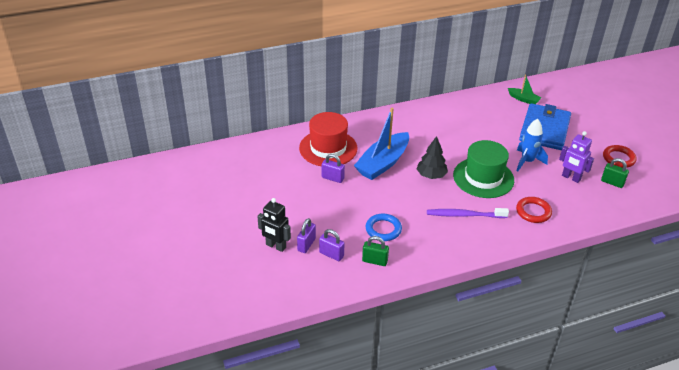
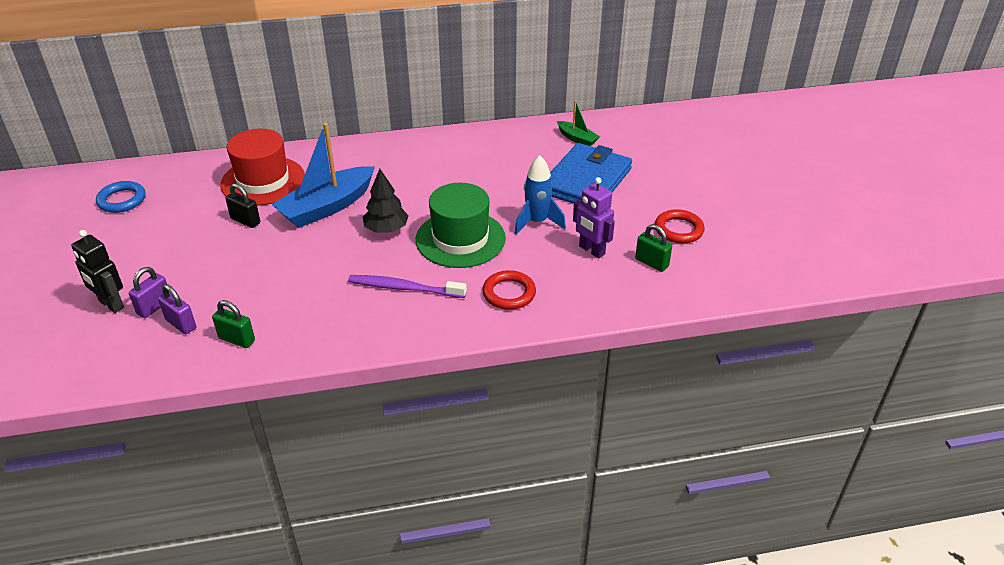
camera: 10 degrees right, 0 degrees up
(332, 178) = (245, 221): purple padlock -> black padlock
(383, 229) = (275, 296): blue ring -> blue ring (122, 200)

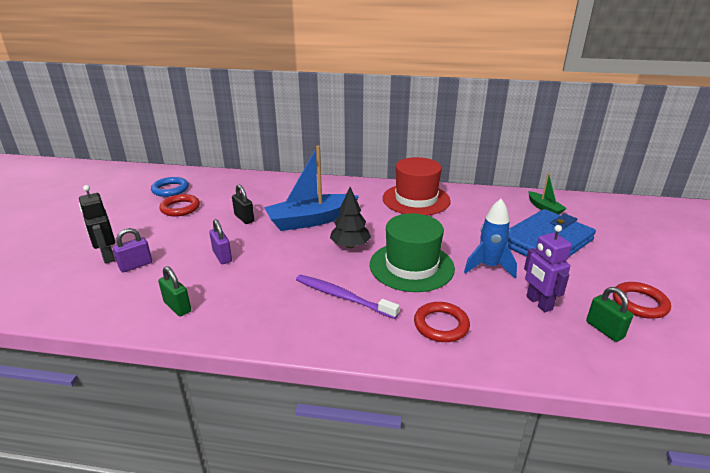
camera: 20 degrees right, 10 degrees down
(155, 224) = (180, 208): none -> red ring
(181, 324) = (145, 283): purple padlock -> purple padlock (222, 256)
(263, 181) = (274, 195): red hat -> red hat (416, 199)

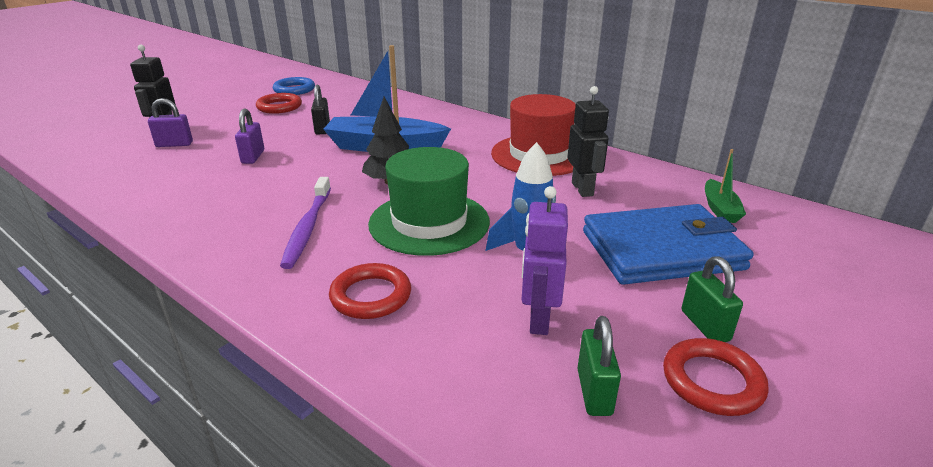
camera: 30 degrees right, 0 degrees up
(177, 307) = (153, 188): green padlock -> green padlock (705, 325)
(342, 297) = (307, 228): purple toothbrush -> purple toothbrush turned 150 degrees counterclockwise
(467, 216) = (582, 189): none -> black robot

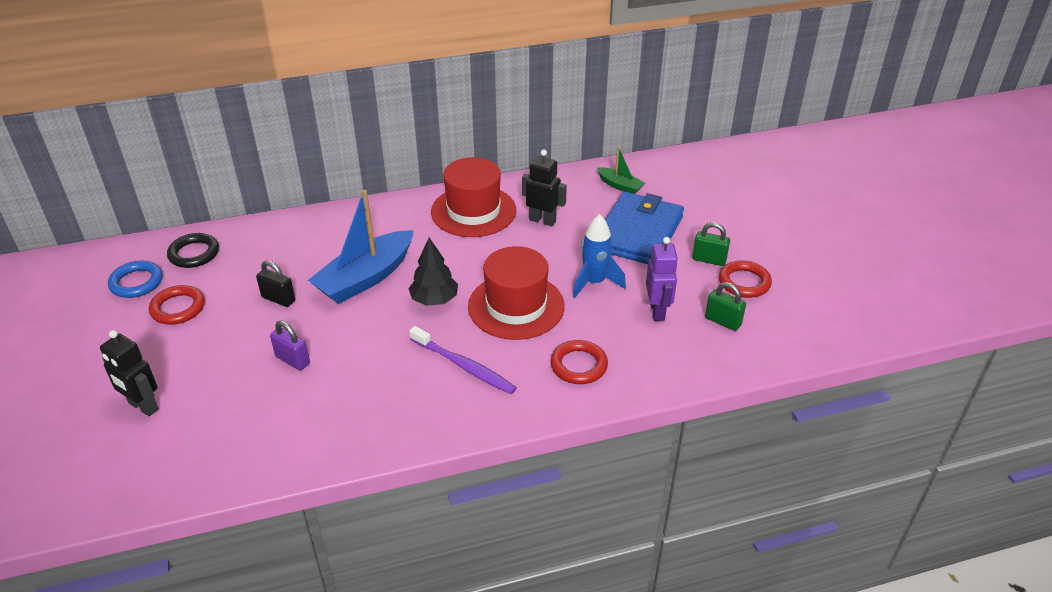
camera: 55 degrees left, 10 degrees up
(174, 144) = (192, 406): purple padlock -> none
(343, 92) = (194, 254): none -> black ring
(429, 222) = (516, 306): green hat -> red hat
(538, 319) = (657, 311): purple robot -> purple robot turned 135 degrees counterclockwise

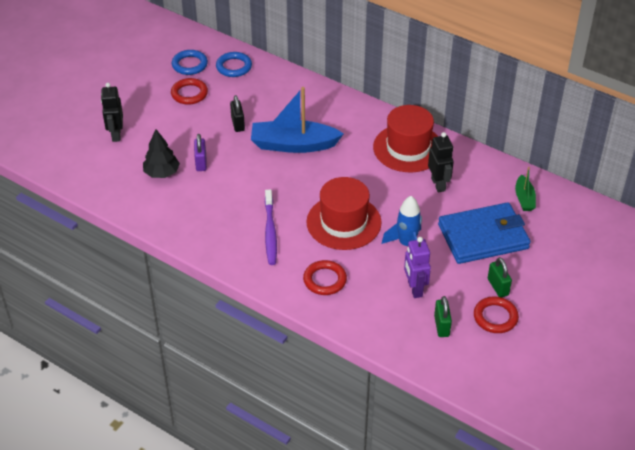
camera: 50 degrees right, 5 degrees up
(194, 254) = (234, 67): black ring -> blue ring
(434, 300) = (309, 184): black tree -> black tree (162, 173)
(657, 311) = (414, 289): purple robot -> purple robot turned 120 degrees clockwise

